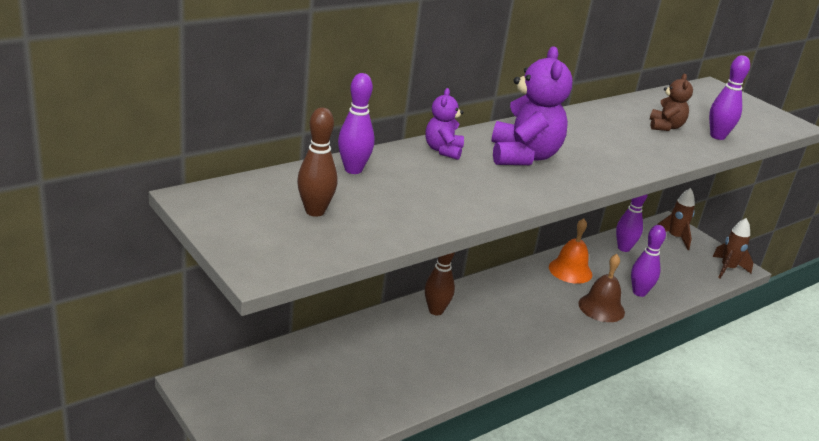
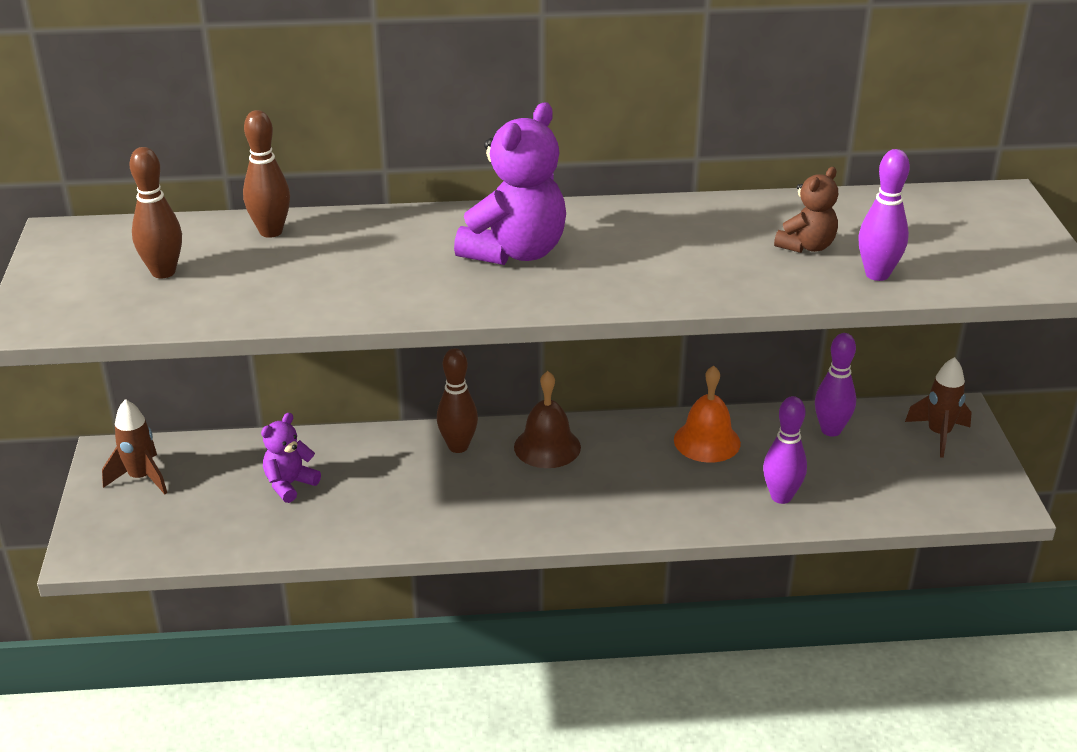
camera: 35 degrees right, 5 degrees up
(353, 170) = (271, 232): purple bowling pin -> brown bowling pin
(443, 150) = (416, 226): purple teddy bear -> purple teddy bear (289, 484)
(601, 308) = (696, 502): brown bell -> brown bell (547, 447)
(727, 269) = (978, 501): brown rocket -> brown rocket (141, 478)

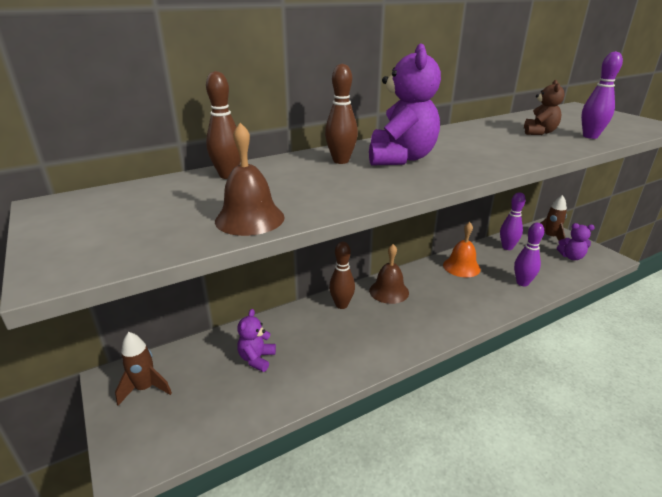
camera: 25 degrees left, 5 degrees down
(163, 272) = (164, 211): brown bowling pin -> brown bowling pin (341, 161)
(238, 305) = (250, 219): none -> brown bell
(931, 480) = (571, 257): none -> purple teddy bear

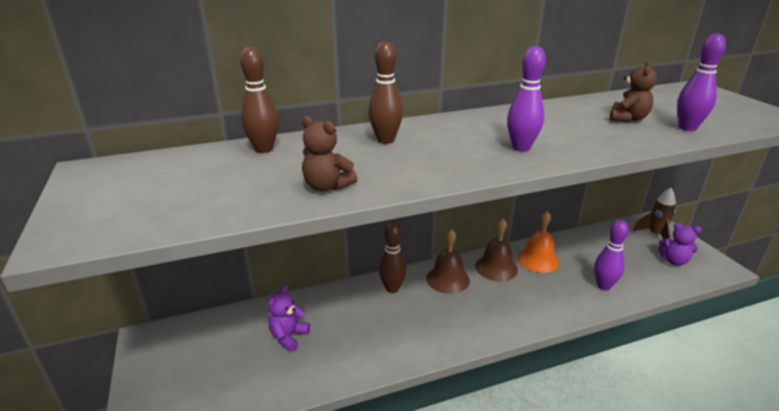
camera: 10 degrees right, 0 degrees up
(145, 388) = (174, 352): brown rocket -> none
(250, 219) = (261, 200): brown bell -> brown bell (496, 267)
(307, 202) = (327, 186): none -> brown teddy bear
(400, 158) = (451, 142): purple teddy bear -> none
(507, 247) = (599, 242): purple bowling pin -> purple bowling pin (521, 148)

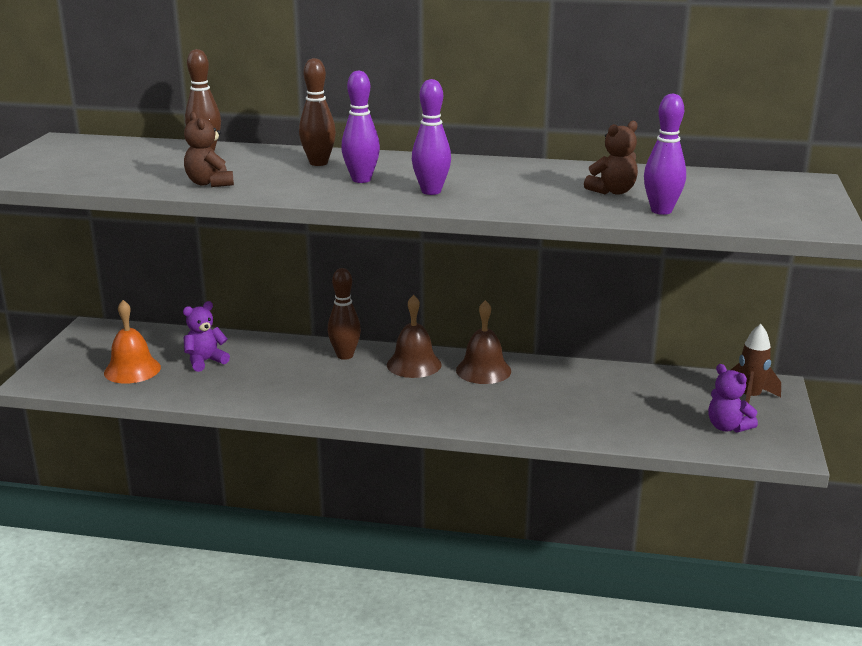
camera: 30 degrees right, 5 degrees down
(538, 259) = (545, 377): orange bell -> orange bell (132, 370)
(603, 286) = (588, 420): purple bowling pin -> purple bowling pin (361, 180)

